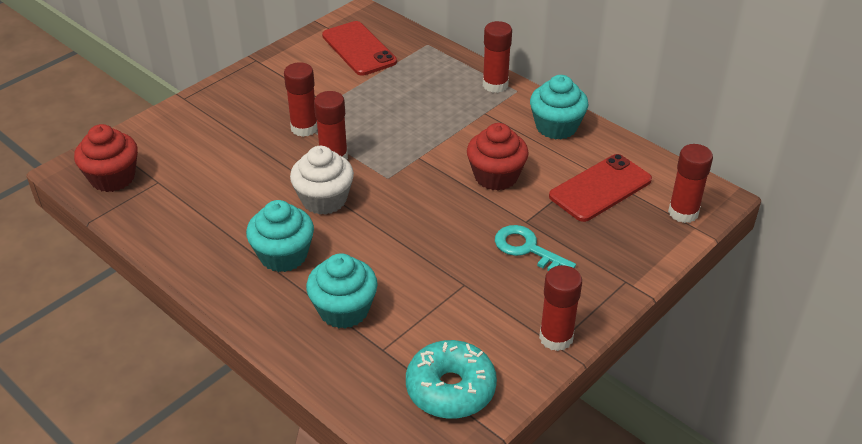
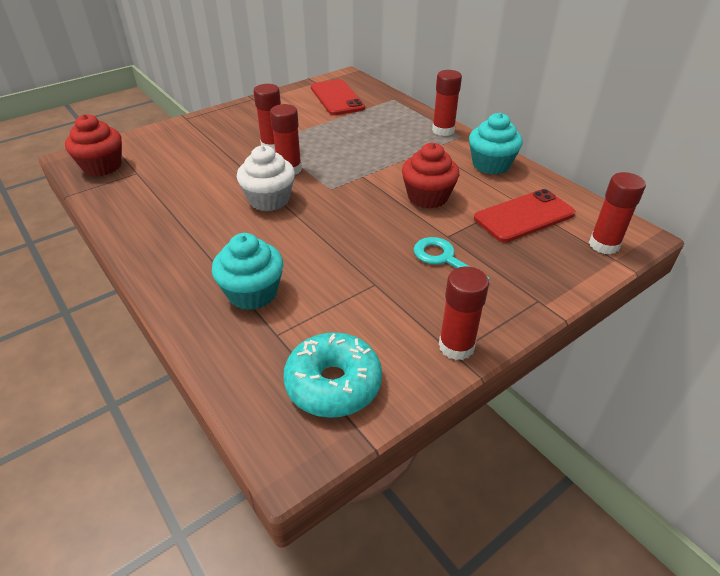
camera: 10 degrees right, 0 degrees up
(283, 255) = (216, 240): turquoise cupcake -> none

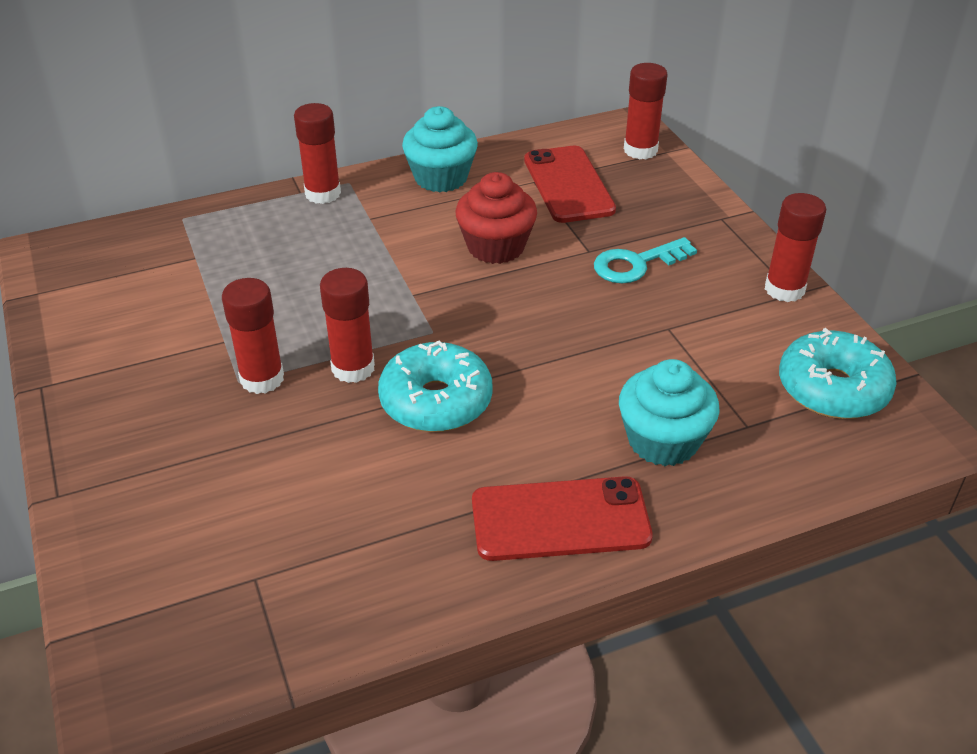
camera: 75 degrees left, 0 degrees up
(102, 166) = (196, 639): red cupcake -> none
(269, 200) = (436, 401): white cupcake -> turquoise donut
(337, 98) = (128, 278): red phone -> red phone (560, 519)

